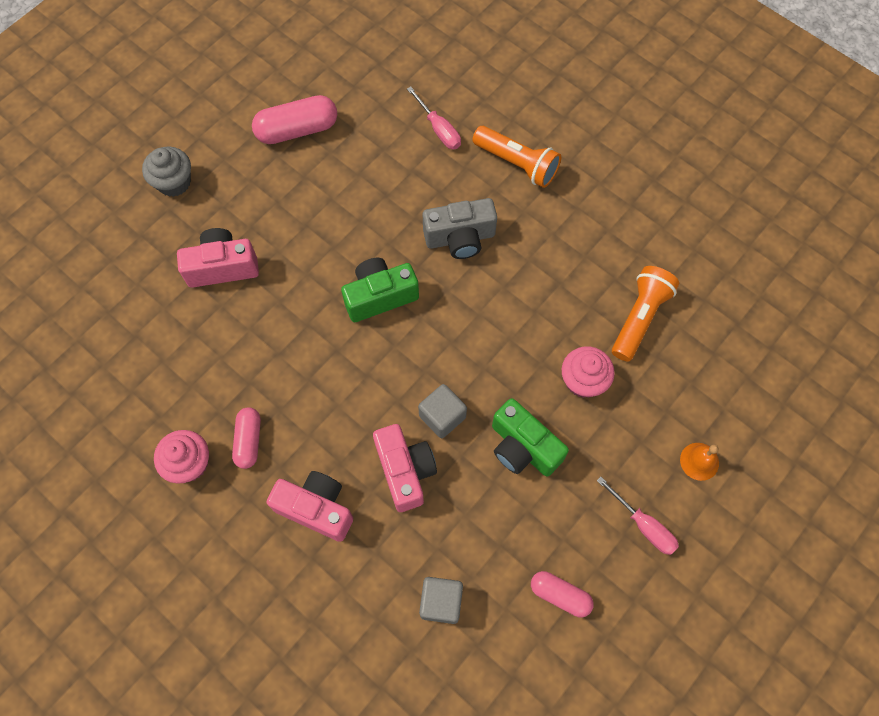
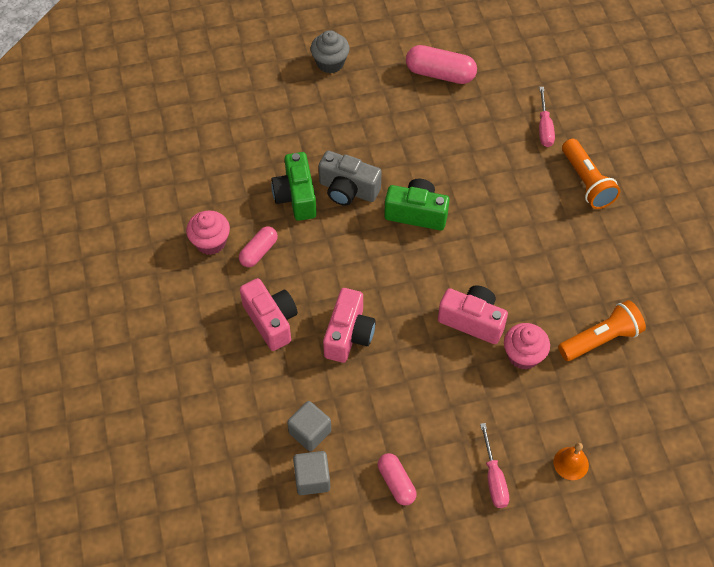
camera: 35 degrees right, 10 degrees down
(222, 267) = (322, 134): pink camera -> pink camera (472, 321)
(442, 416) = (401, 316): grey cube -> grey cube (312, 479)
(460, 238) = (504, 208): grey camera -> grey camera (348, 190)
(523, 447) = (444, 371): green camera -> green camera (296, 197)

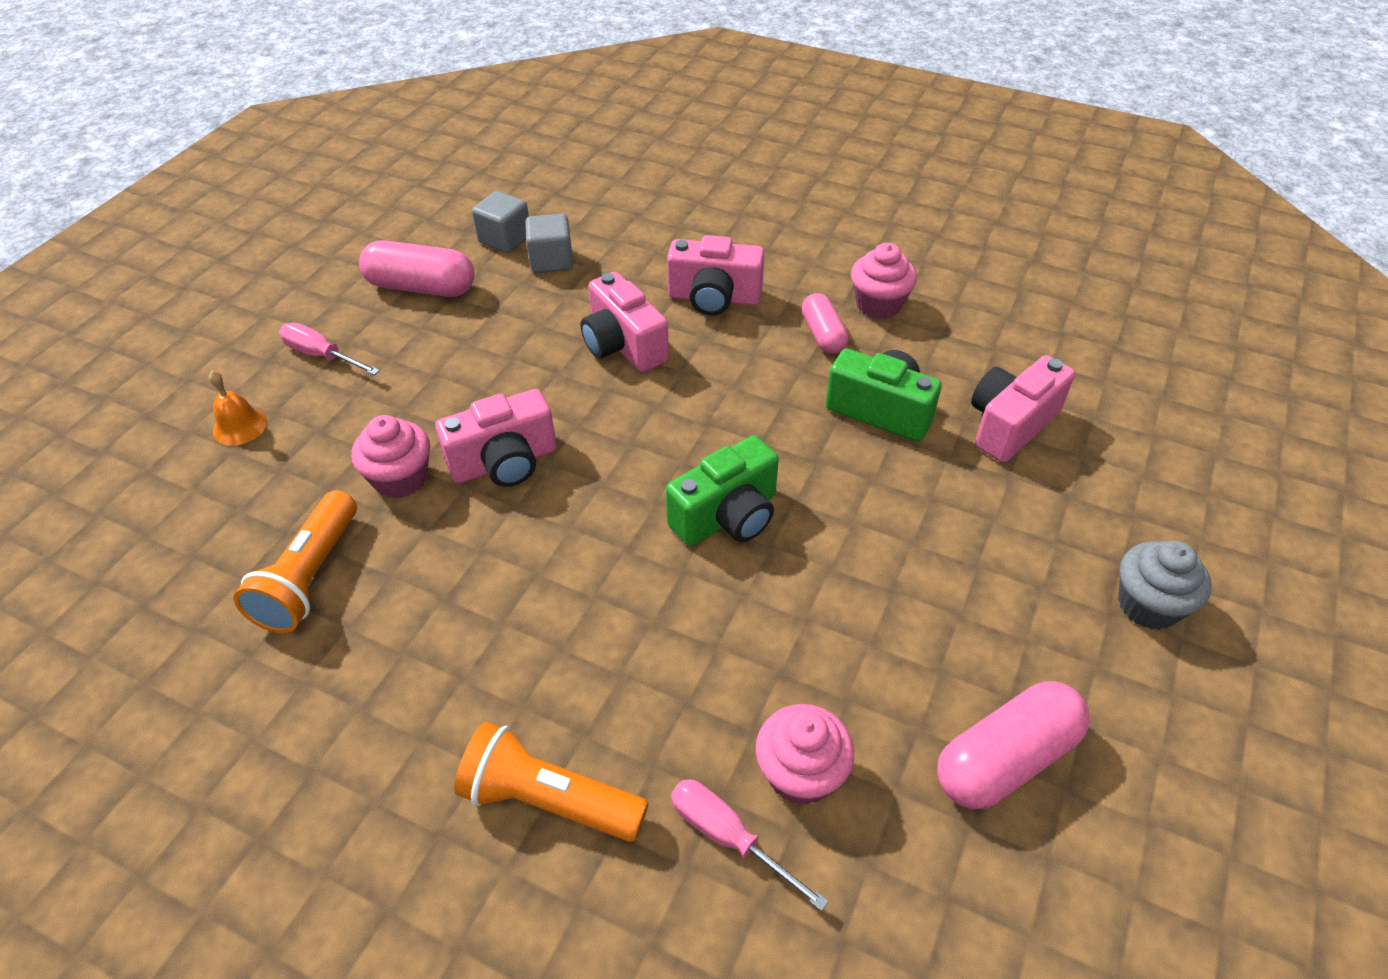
camera: 130 degrees right, 10 degrees down
(262, 145) = (1010, 425): none -> pink camera
(348, 190) = (843, 468): grey camera -> none
(396, 483) = (421, 287): pink capsule -> pink capsule, size x1.59
(503, 122) = (800, 773): none -> pink cupcake

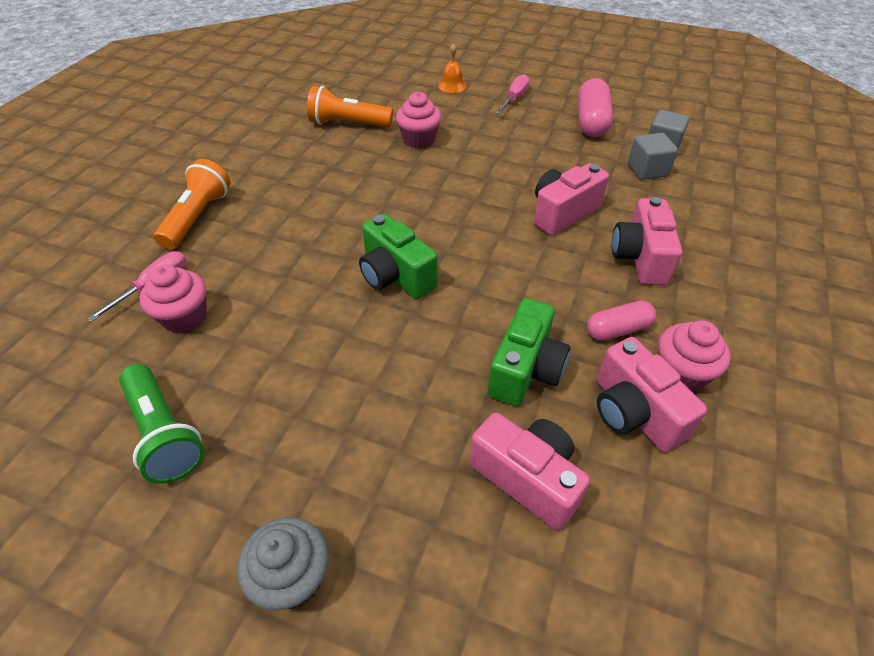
camera: 85 degrees right, 0 degrees up
(505, 462) = (436, 174): pink camera -> pink camera (633, 412)
(1005, 759) = (164, 433): pink capsule -> green flashlight

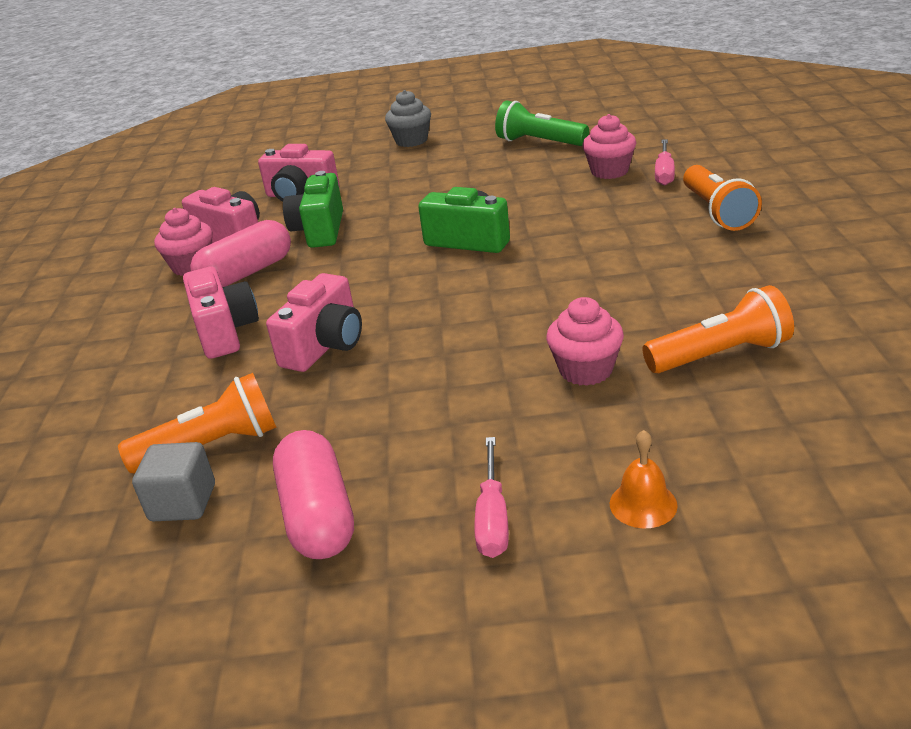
camera: 160 degrees right, 15 degrees down
(618, 330) = (247, 273): pink capsule -> pink capsule, size x1.59
(647, 170) = (212, 446): grey cube -> orange flashlight

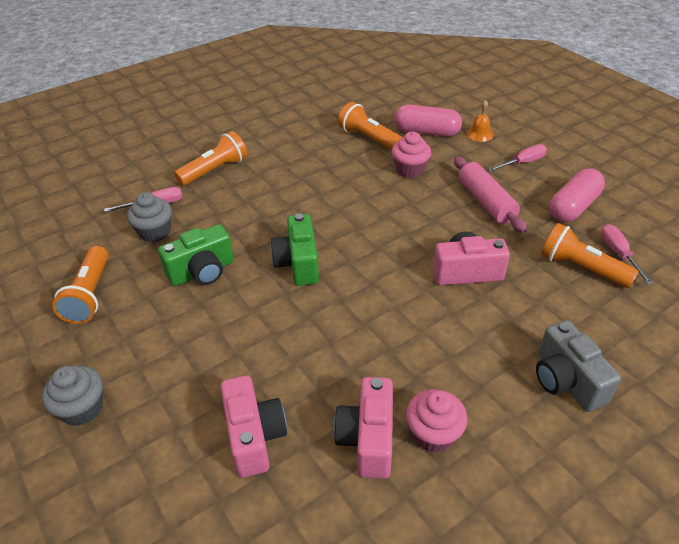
camera: 125 degrees left, 10 degrees up
(124, 354) = (566, 380): none -> grey camera
(183, 502) = (618, 254): grey cube -> pink screwdriver
(225, 332) = (494, 335): pink camera -> none
(247, 273) = (417, 378): pink capsule -> pink capsule (426, 132)
(320, 230) = (322, 369): green camera -> green camera (202, 272)
(430, 417) = (485, 202): none -> pink rolling pin
(539, 142) = (90, 295): green flashlight -> orange flashlight
(609, 171) = (155, 232): pink cupcake -> grey cupcake

